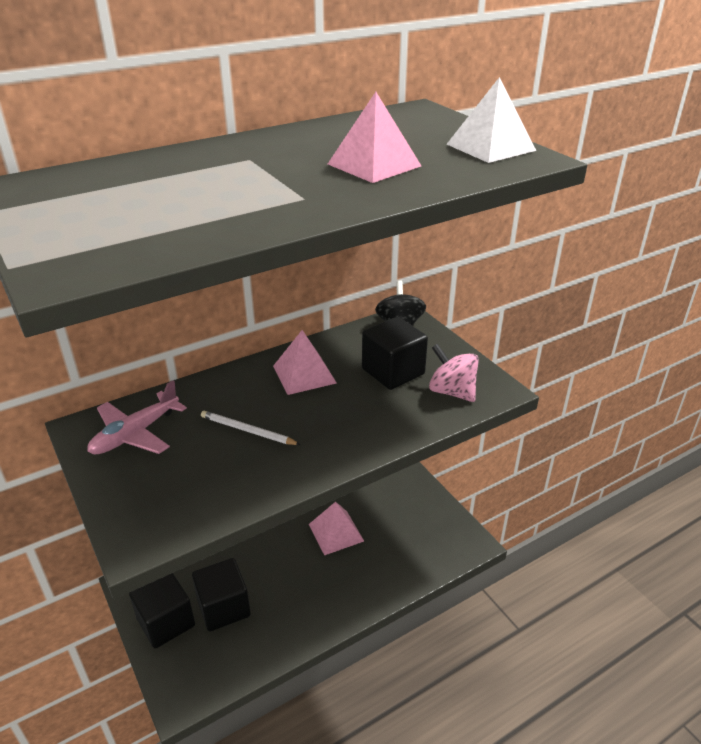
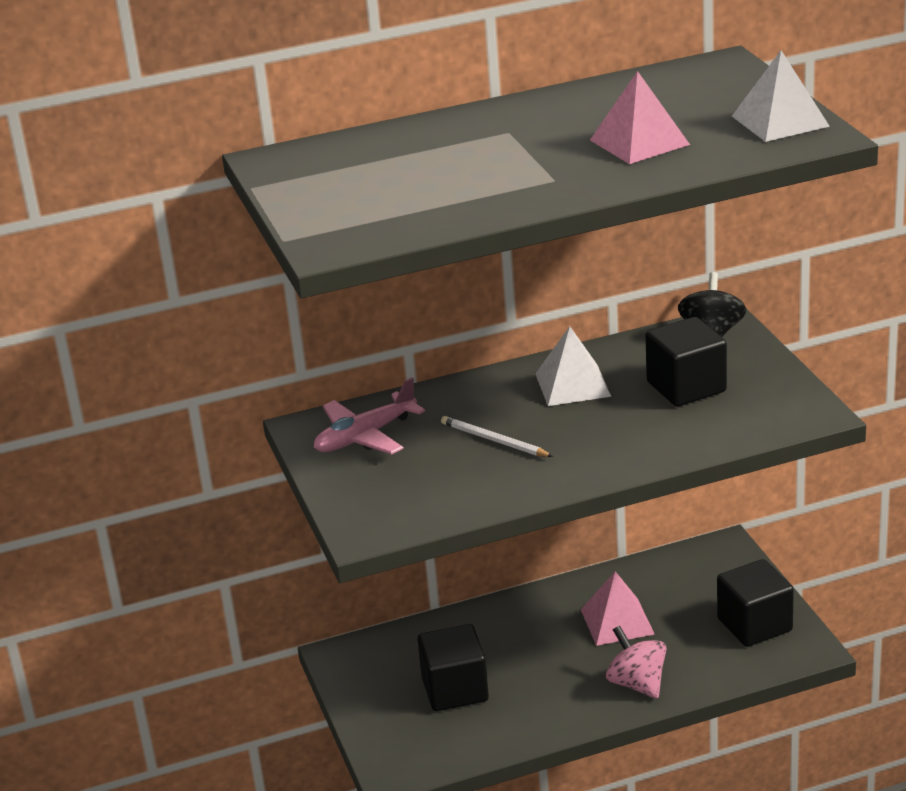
camera: 15 degrees right, 5 degrees down
(166, 622) = (381, 698): black cube -> black cube (754, 625)
(304, 374) = (572, 384): pink pyramid -> white pyramid
(452, 391) = (754, 413): pink spinning top -> pink spinning top (637, 684)

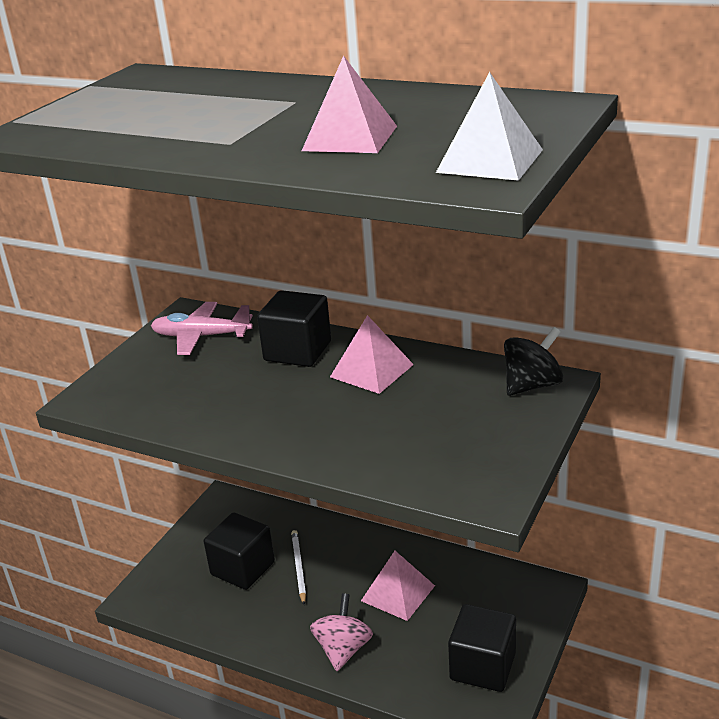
camera: 45 degrees right, 0 degrees up
(494, 440) = (256, 382): white pencil -> white pencil (299, 568)
(572, 384) = (371, 370): white pyramid -> pink pyramid
(686, 387) = (439, 417): black cube -> black cube (297, 351)

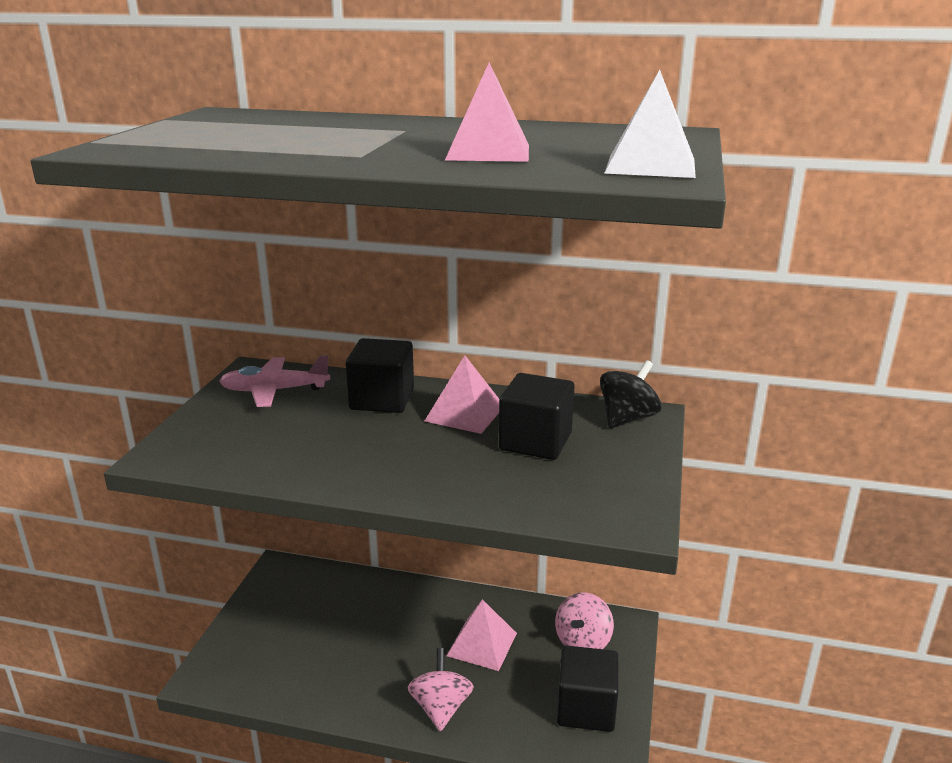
camera: 15 degrees left, 5 degrees down
(243, 568) = (315, 635): black cube -> black cube (535, 441)
(299, 568) = (374, 629): white pencil -> none
(499, 601) = (583, 641): none -> pink spinning top

